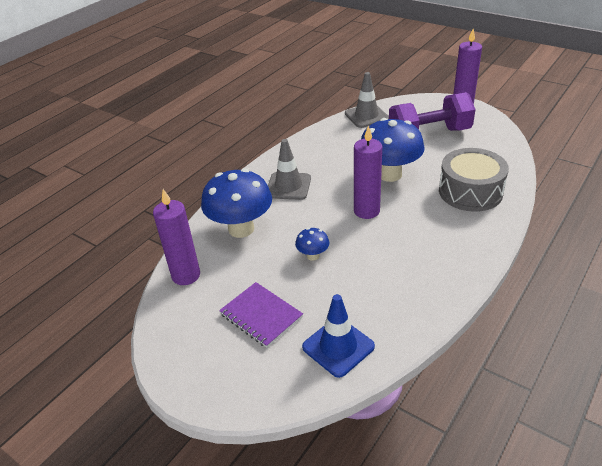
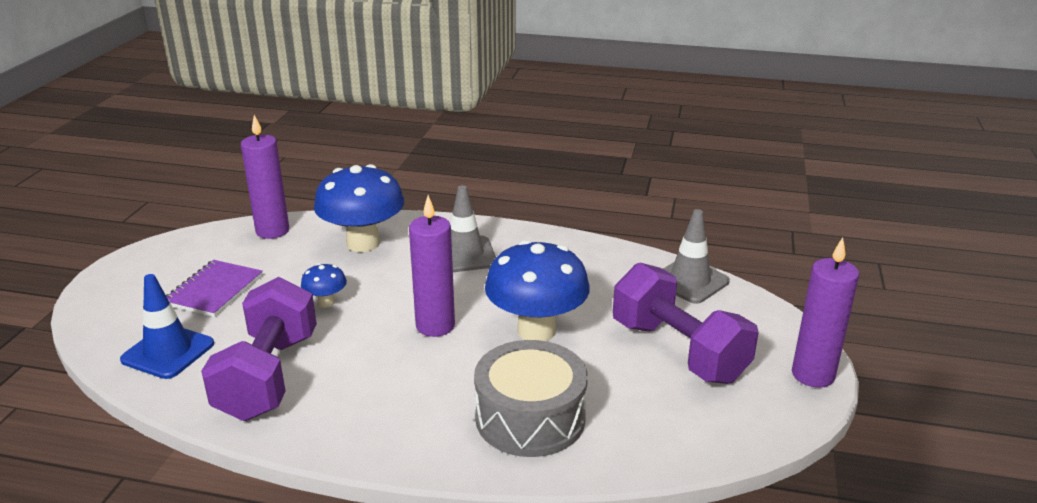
camera: 65 degrees right, 10 degrees down
(392, 292) = (268, 376): none -> purple dumbbell

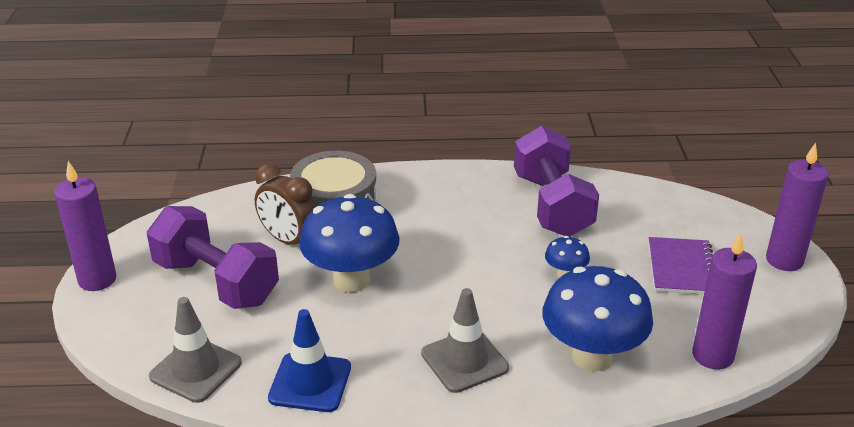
camera: 165 degrees right, 5 degrees up
(168, 352) = (650, 209): blue traffic cone -> blue traffic cone (310, 382)
(435, 326) = (447, 269): purple candle -> purple candle (784, 260)
(595, 385) = (289, 240): none -> brown clock

